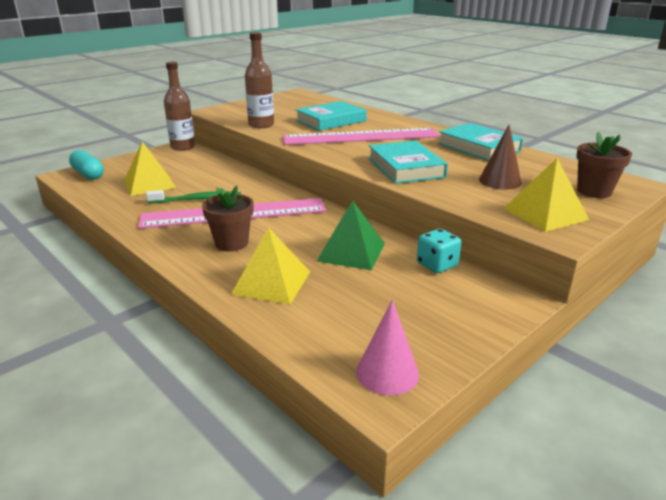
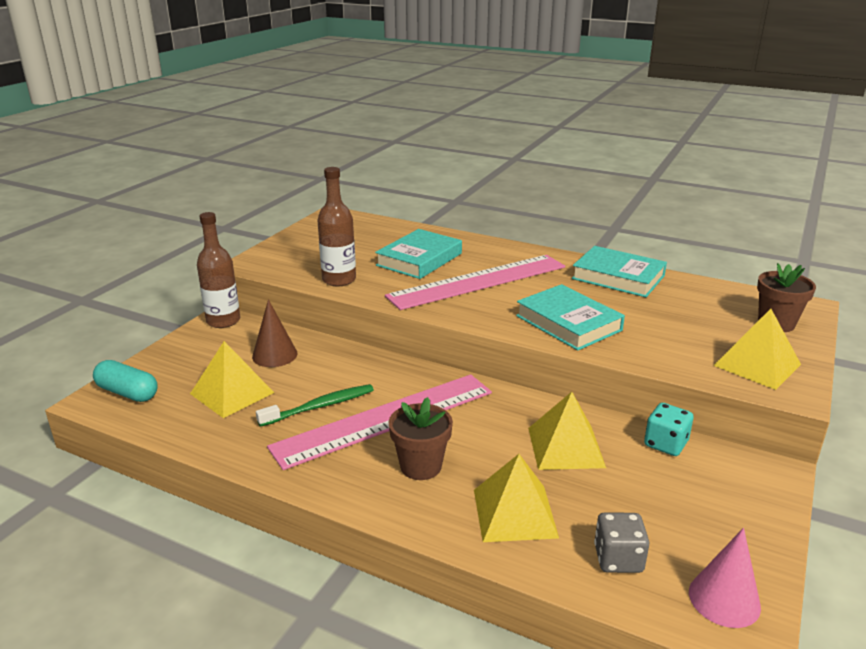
camera: 20 degrees left, 0 degrees up
(323, 327) = (618, 559): none -> grey dice
(351, 252) = (565, 447): green pyramid -> yellow pyramid
(500, 181) = (679, 326): brown cone -> brown cone (274, 355)

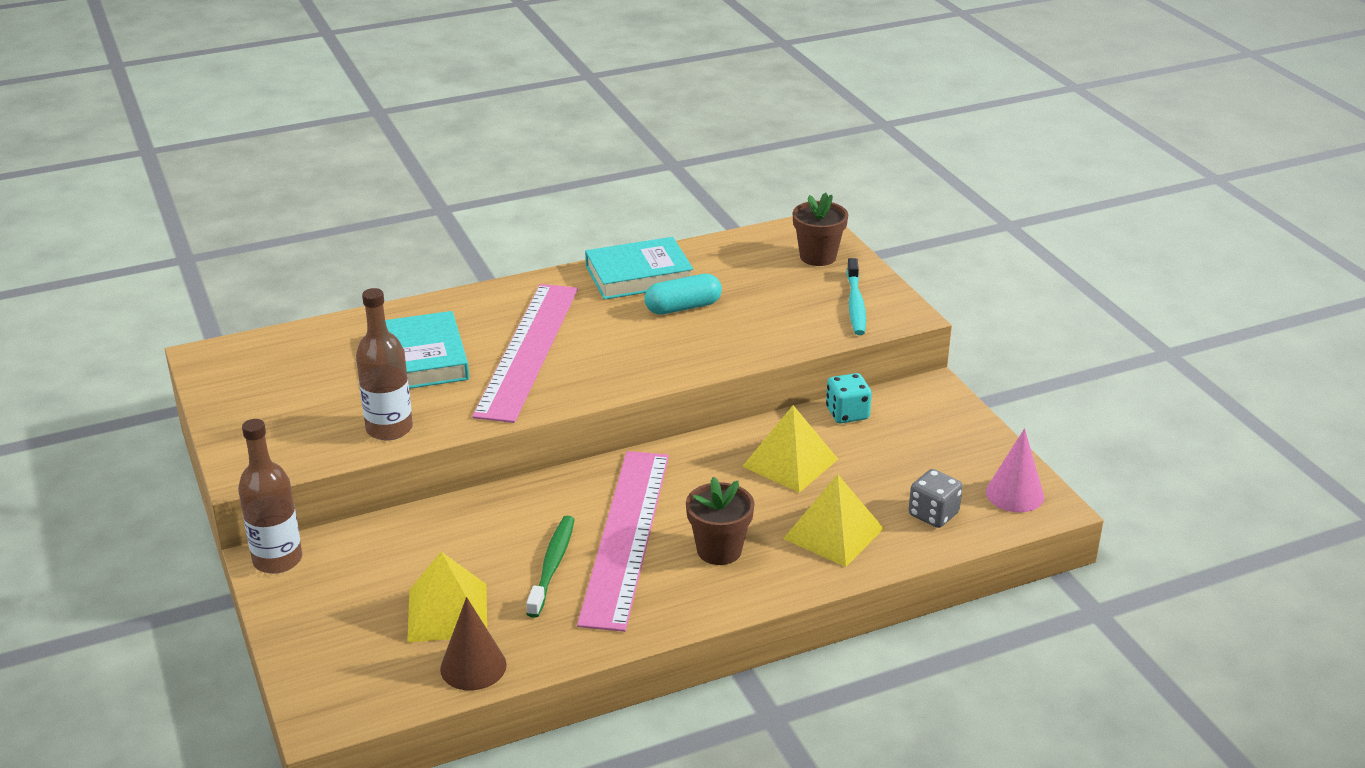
camera: 50 degrees left, 5 degrees up
(127, 393) = (341, 687): turquoise capsule -> turquoise capsule (683, 307)
(274, 355) = (412, 553): brown cone -> brown cone (473, 666)
(568, 323) = (675, 347): turquoise book -> none
(757, 365) = (855, 304): yellow pyramid -> turquoise toothbrush

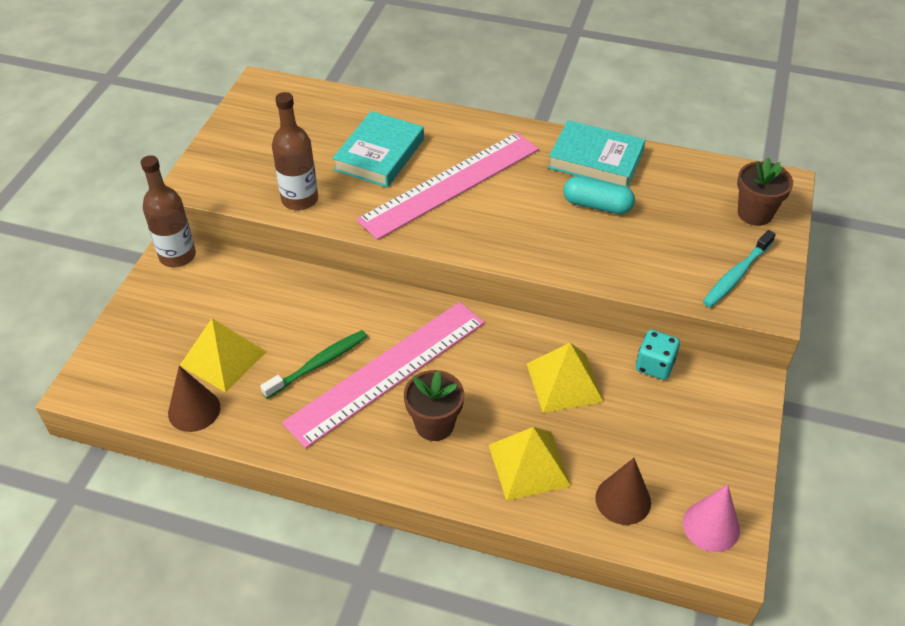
camera: 40 degrees right, 15 degrees up
(933, 514) = (623, 500): grey dice -> brown cone

